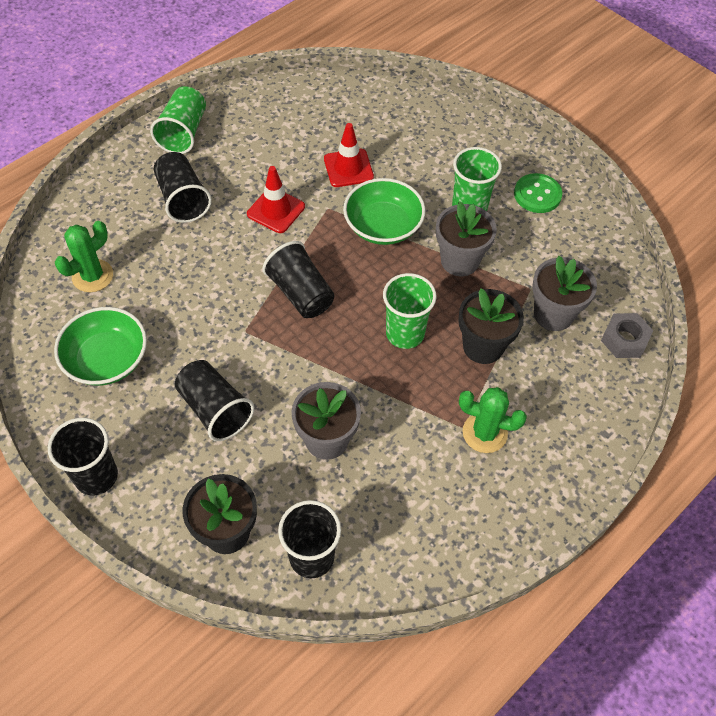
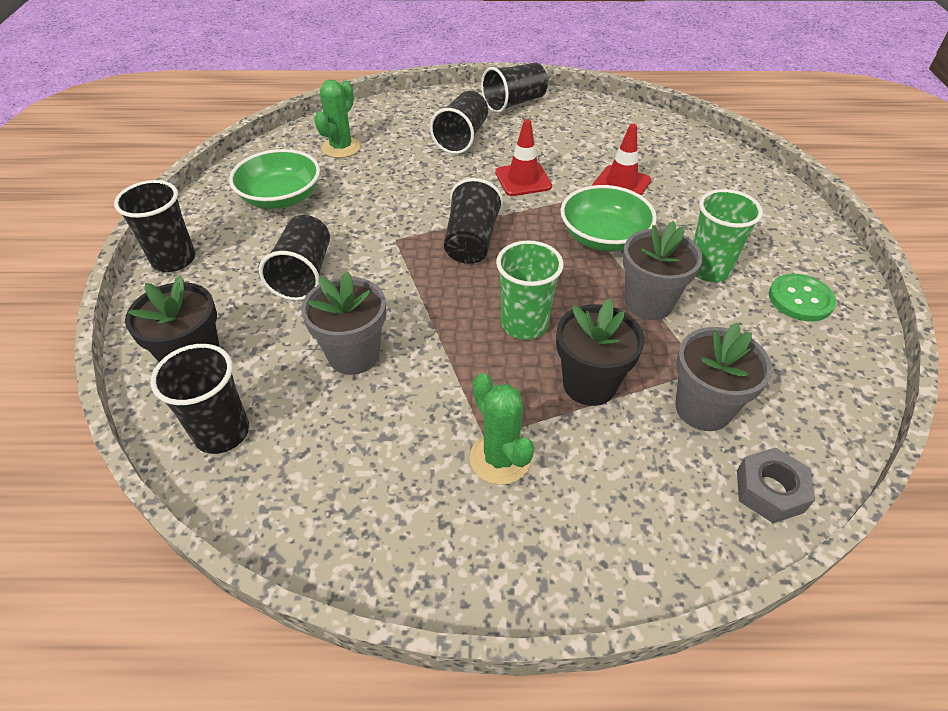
camera: 45 degrees right, 10 degrees down
(92, 276) = (341, 148): green cactus -> green cactus turned 60 degrees counterclockwise
(183, 133) = (514, 103): green cup -> black cup

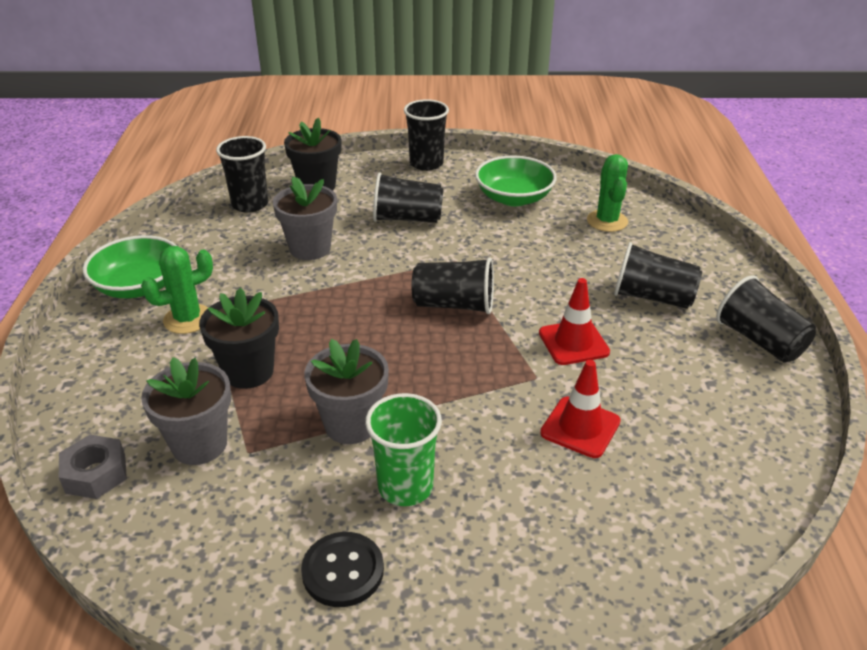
camera: 90 degrees right, 10 degrees down
(341, 148) = (607, 221): green cactus -> green cactus turned 60 degrees clockwise
(524, 324) = (331, 336): green cup -> none
(603, 237) = (465, 400): green bowl -> green bowl (139, 286)
(800, 299) = (343, 571): green button -> black button

